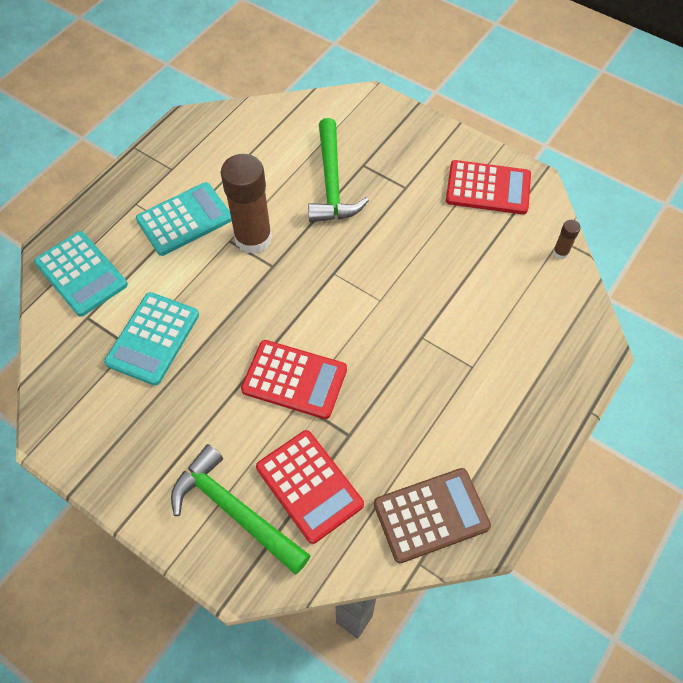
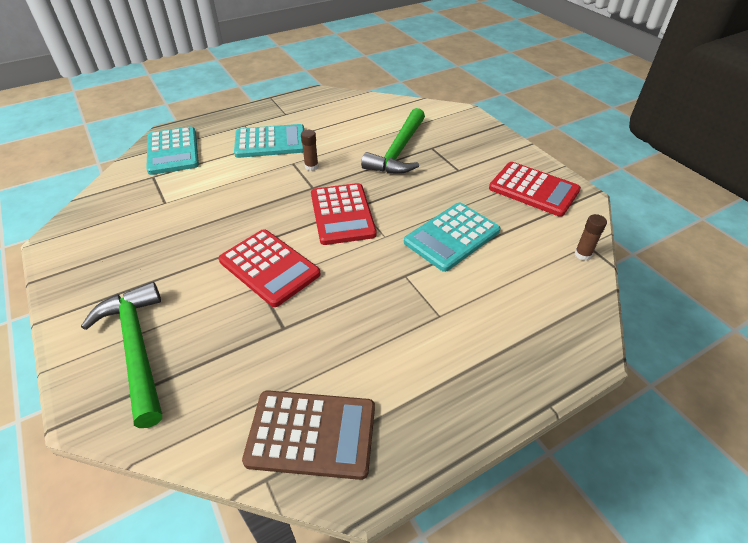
camera: 25 degrees right, 15 degrees down
(153, 339) = (185, 203): turquoise calculator -> turquoise calculator (452, 237)
(253, 238) = (311, 166): brown glue stick -> brown glue stick, size x0.42
(309, 486) = (216, 355): red calculator -> red calculator (342, 214)

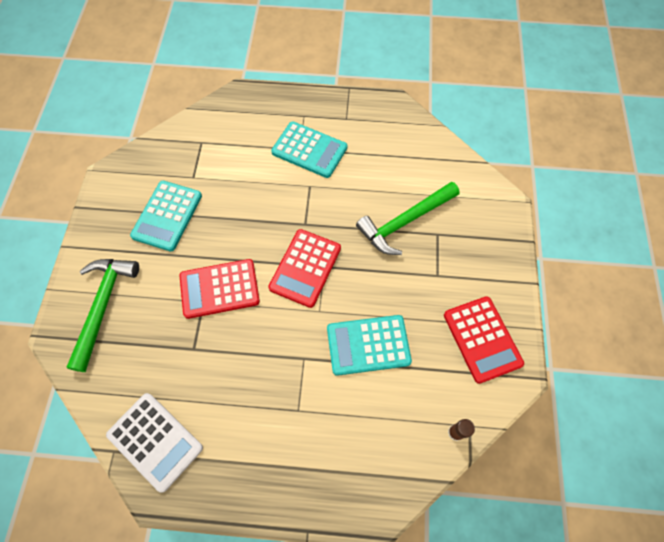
camera: 35 degrees right, 20 degrees up
(173, 151) = (231, 120): turquoise calculator -> turquoise calculator (167, 216)
(269, 267) = (219, 289): red calculator -> red calculator turned 90 degrees clockwise
(311, 166) = (320, 199): brown glue stick -> none
(311, 434) = (155, 441): brown calculator -> white calculator

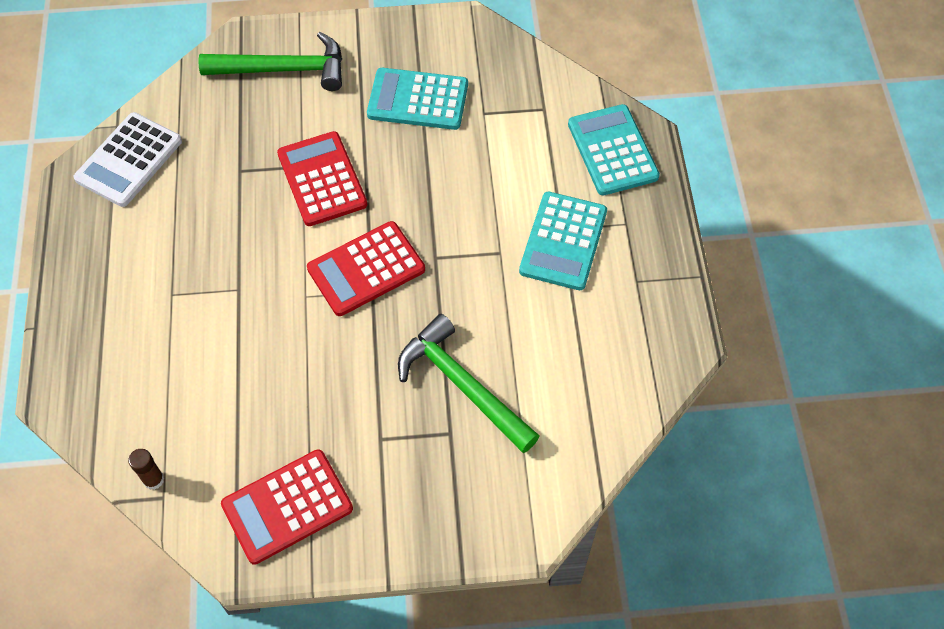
camera: 80 degrees right, 5 degrees down
(305, 268) = (366, 269): red calculator -> red calculator turned 45 degrees counterclockwise
(368, 345) = (263, 361): turquoise calculator -> turquoise calculator (612, 150)

